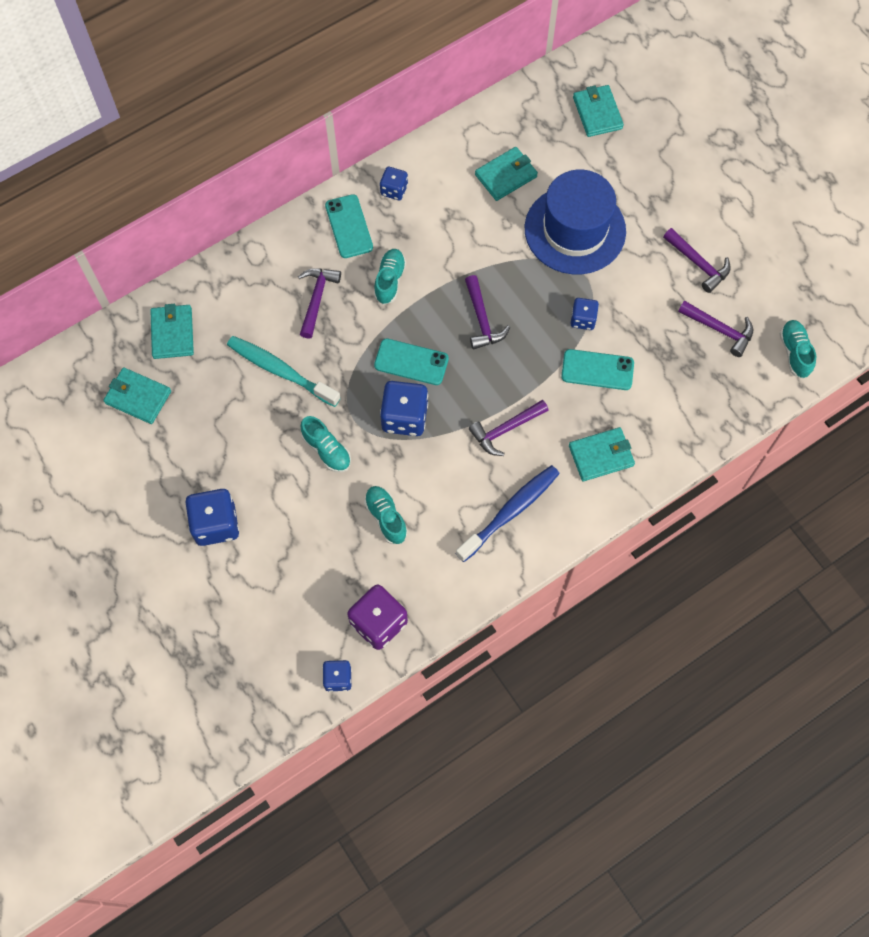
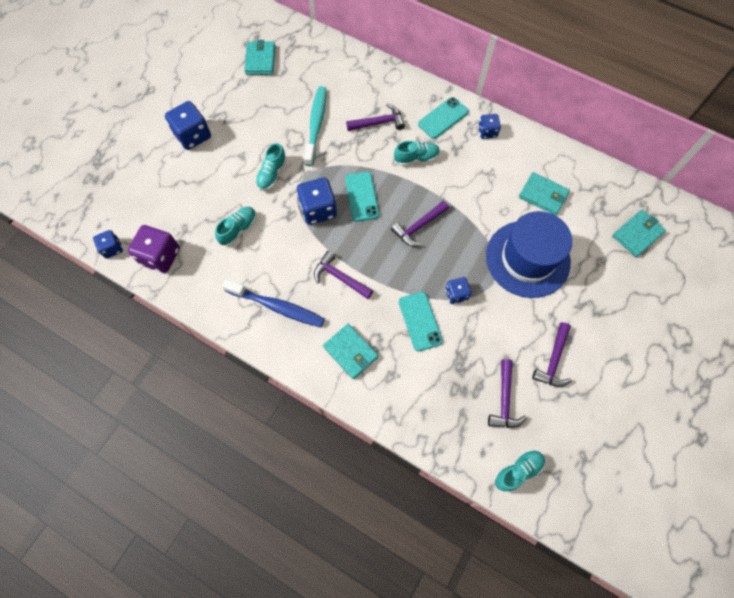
camera: 65 degrees right, 0 degrees up
(172, 333) = (312, 58): turquoise wallet -> none

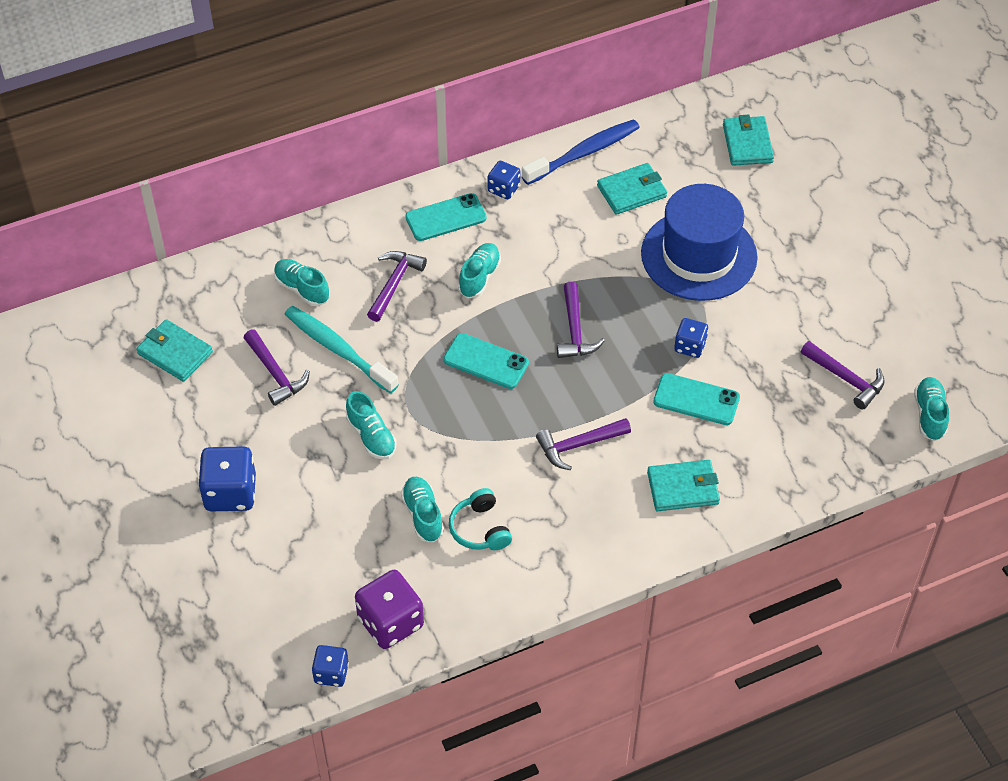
camera: 55 degrees left, 15 degrees down
(248, 262) = (480, 529): none -> turquoise headphones
(277, 307) = (566, 530): blue toothbrush -> blue toothbrush (584, 153)
(318, 209) = (466, 416): blue dice -> none
(342, 85) = (302, 289): none -> turquoise shoe
(443, 118) = (446, 218): turquoise phone -> turquoise phone turned 75 degrees clockwise
(553, 360) = (834, 308): purple hammer -> purple hammer (275, 373)

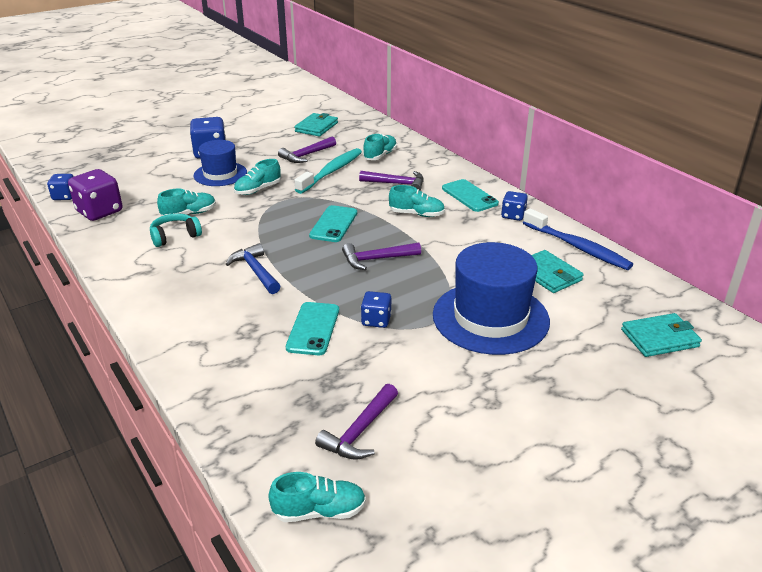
camera: 80 degrees right, 20 degrees down
(309, 480) = (220, 174): none -> blue hat
(578, 445) = (255, 271): purple hammer -> blue hammer
(683, 488) = (211, 328): turquoise wallet -> none

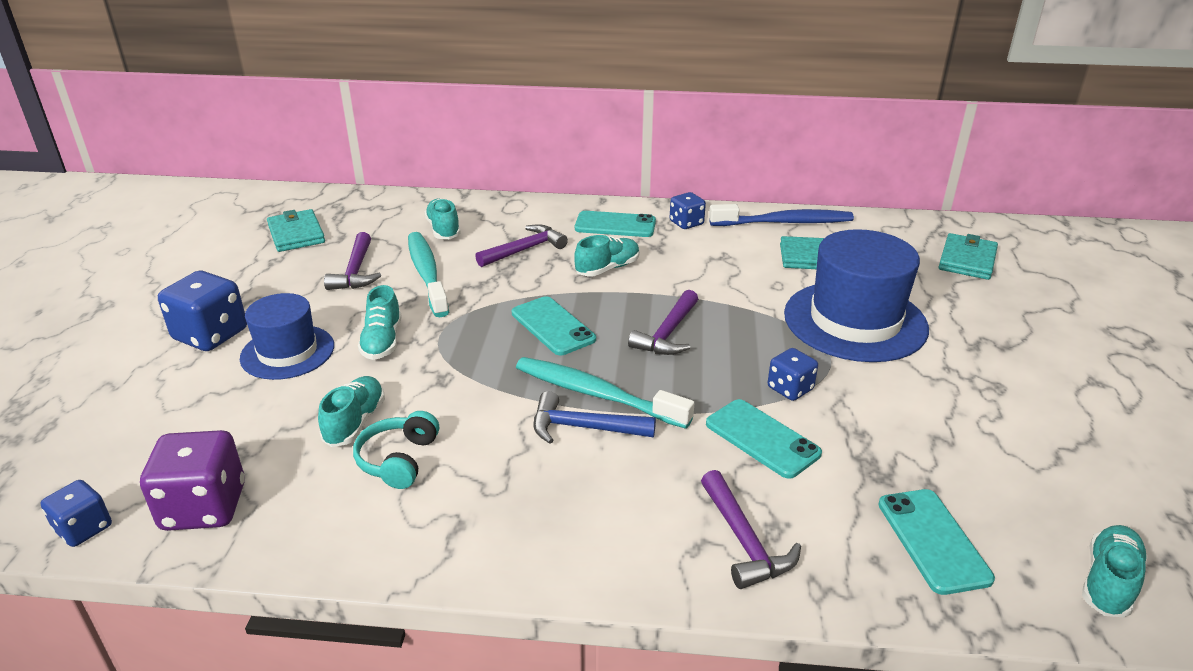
camera: 50 degrees left, 0 degrees up
(285, 423) = (933, 540): none -> turquoise phone
(289, 262) = (596, 394): none -> turquoise toothbrush
(360, 431) = (986, 491): purple hammer -> purple hammer (744, 541)

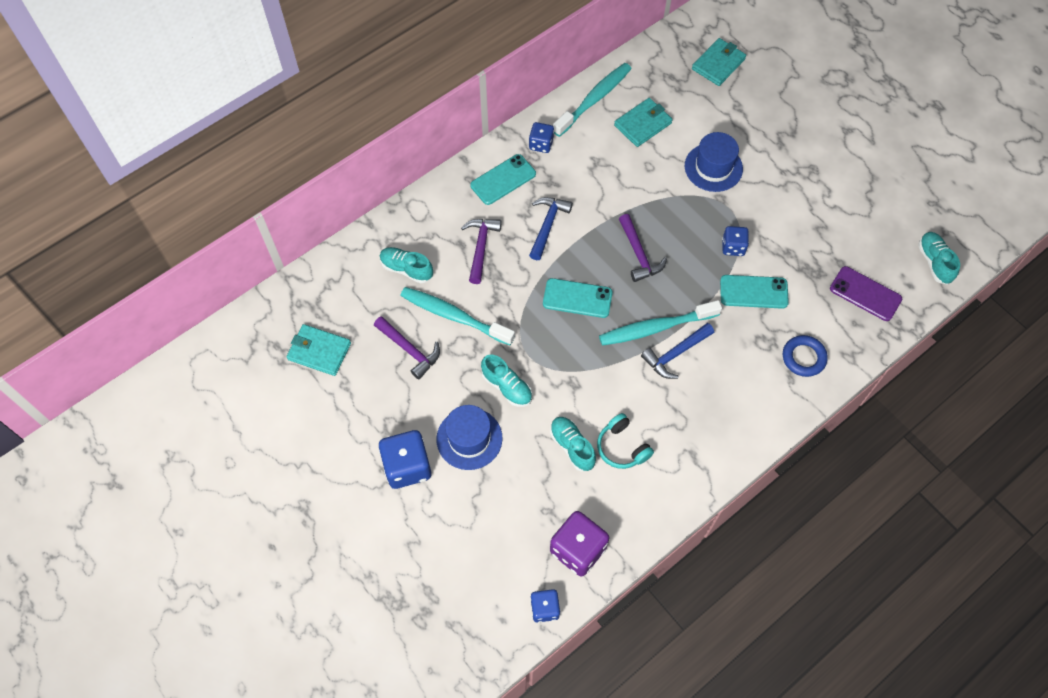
camera: 45 degrees left, 30 degrees up
(607, 268) = (547, 225): turquoise shoe -> blue hammer
(744, 541) = (803, 357): purple hammer -> blue ring
(785, 222) = (594, 99): blue toothbrush -> turquoise toothbrush
(855, 321) = (713, 167): blue hat -> blue hat, size x0.62
(933, 540) = (865, 294): turquoise phone -> purple phone
(967, 260) = (718, 64): turquoise wallet -> turquoise wallet turned 60 degrees clockwise

